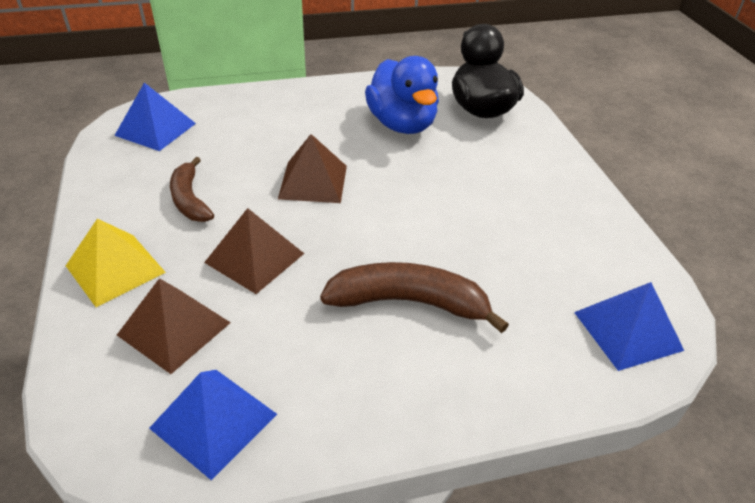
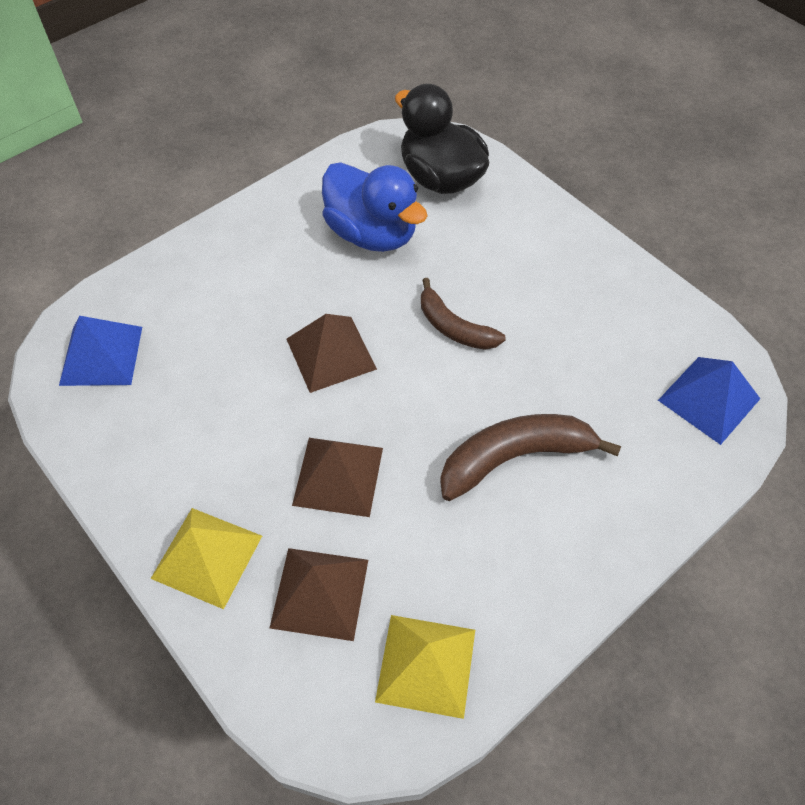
camera: 25 degrees left, 15 degrees up
(189, 199) = (217, 435): brown banana -> brown banana (454, 327)
(214, 421) = (426, 665): blue pyramid -> yellow pyramid

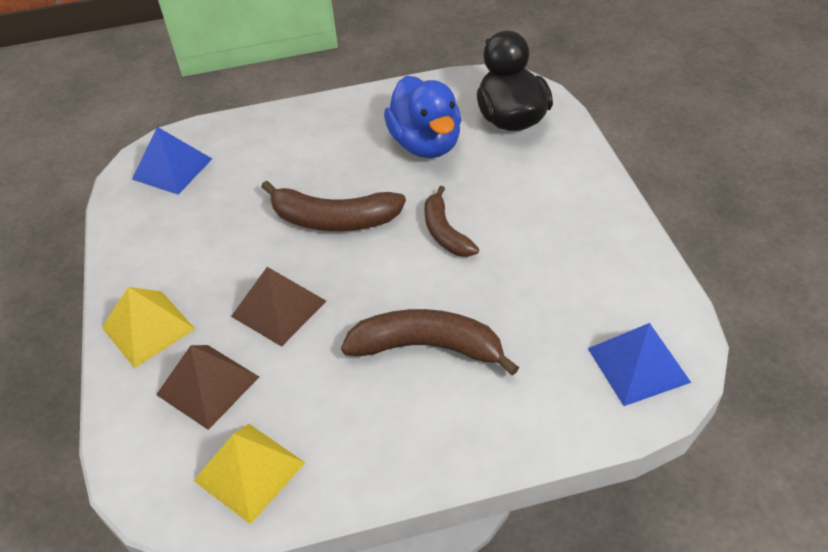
camera: 30 degrees right, 10 degrees down
(330, 353) = (333, 220): brown pyramid -> brown banana

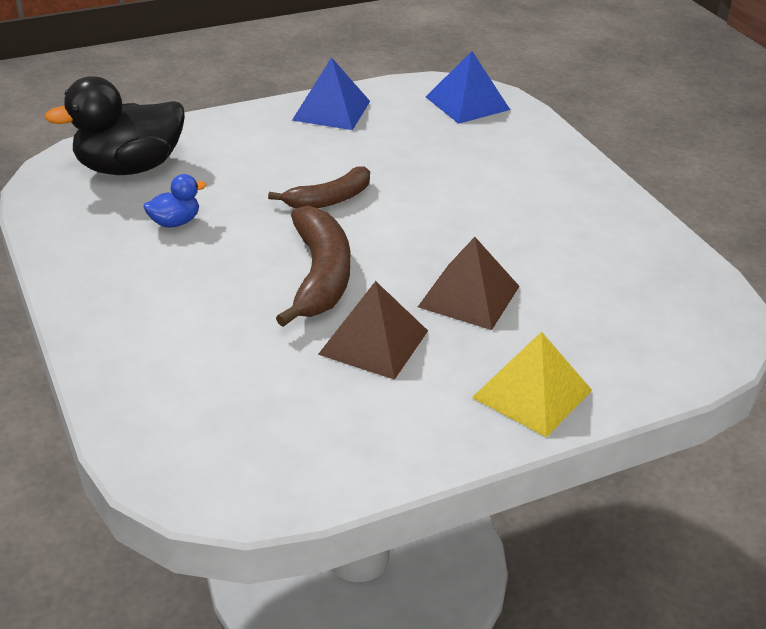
camera: 105 degrees left, 10 degrees down
(172, 169) = (226, 448): blue pyramid -> blue pyramid (331, 110)
(208, 385) = (589, 328): brown pyramid -> brown pyramid (373, 342)
(249, 471) = (667, 282): yellow pyramid -> none
(426, 144) = (175, 222): blue duck -> blue duck, size x0.46
(427, 347) = (486, 199): brown banana -> none

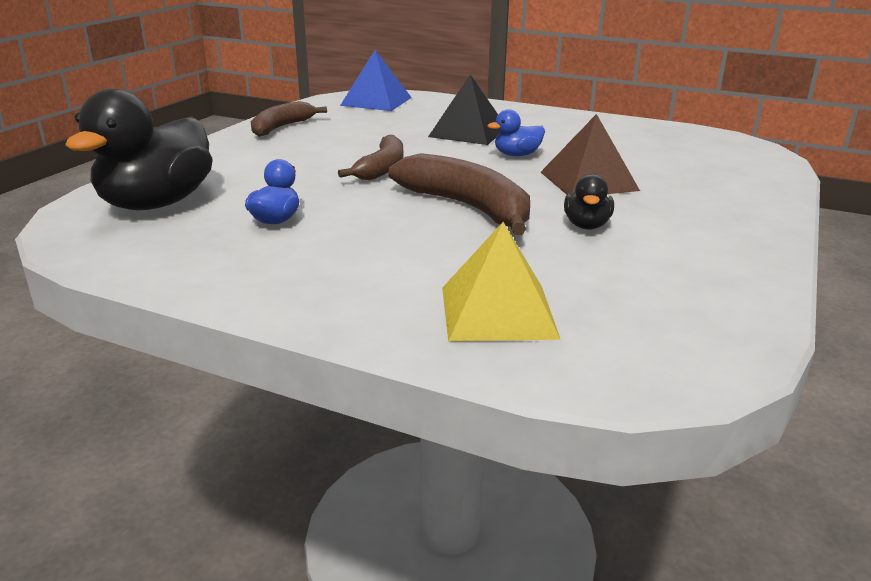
camera: 40 degrees left, 10 degrees down
(331, 110) = (281, 127): blue pyramid -> brown banana
(373, 342) = (586, 225): brown pyramid -> black duck
(466, 234) = (517, 155): none -> blue duck
(477, 184) = (468, 132): none -> black pyramid
(532, 393) = (734, 209): yellow pyramid -> yellow pyramid (497, 312)

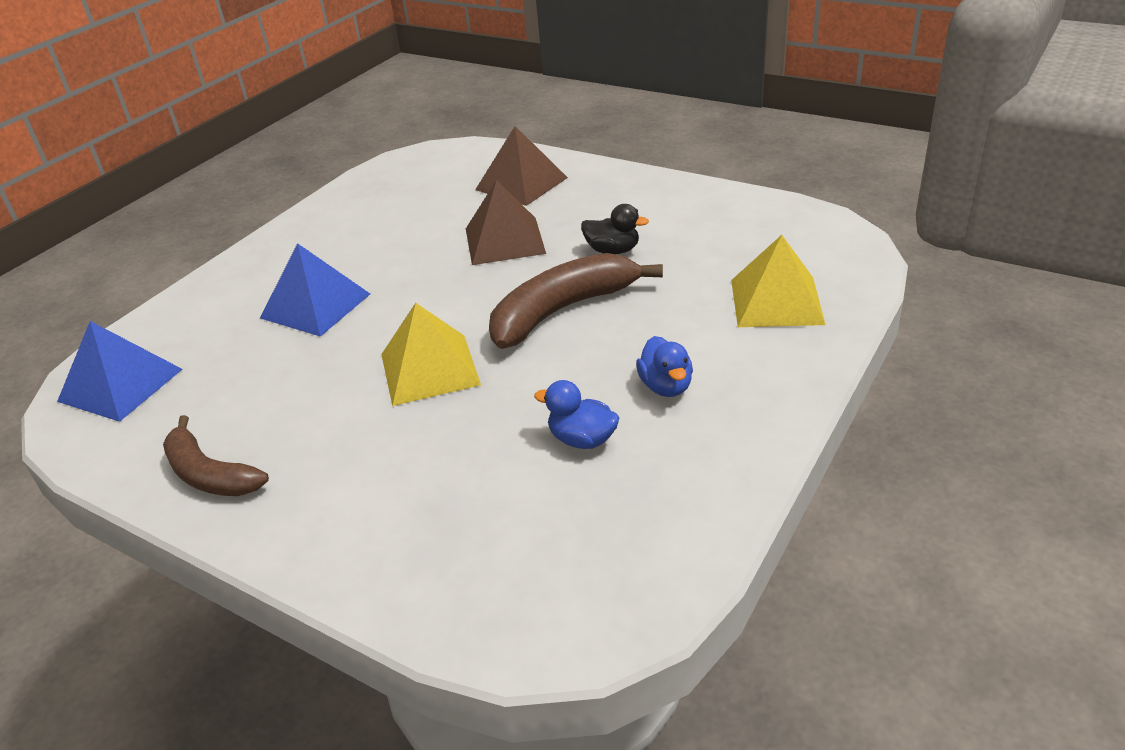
camera: 80 degrees left, 10 degrees up
(157, 204) = (513, 557): black duck -> none
(382, 168) = (429, 369): brown banana -> yellow pyramid
(468, 132) = (315, 306): black pyramid -> blue pyramid
(517, 155) = (414, 276): blue duck -> blue duck (666, 386)
(710, 182) = (521, 183): none -> brown pyramid

